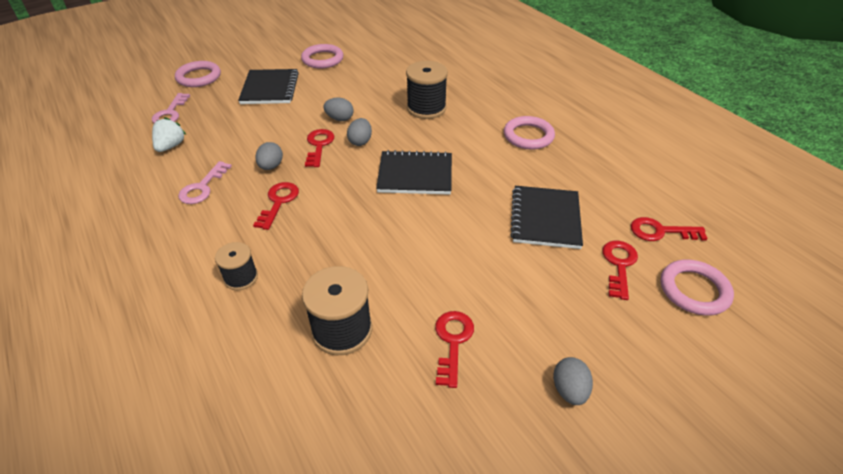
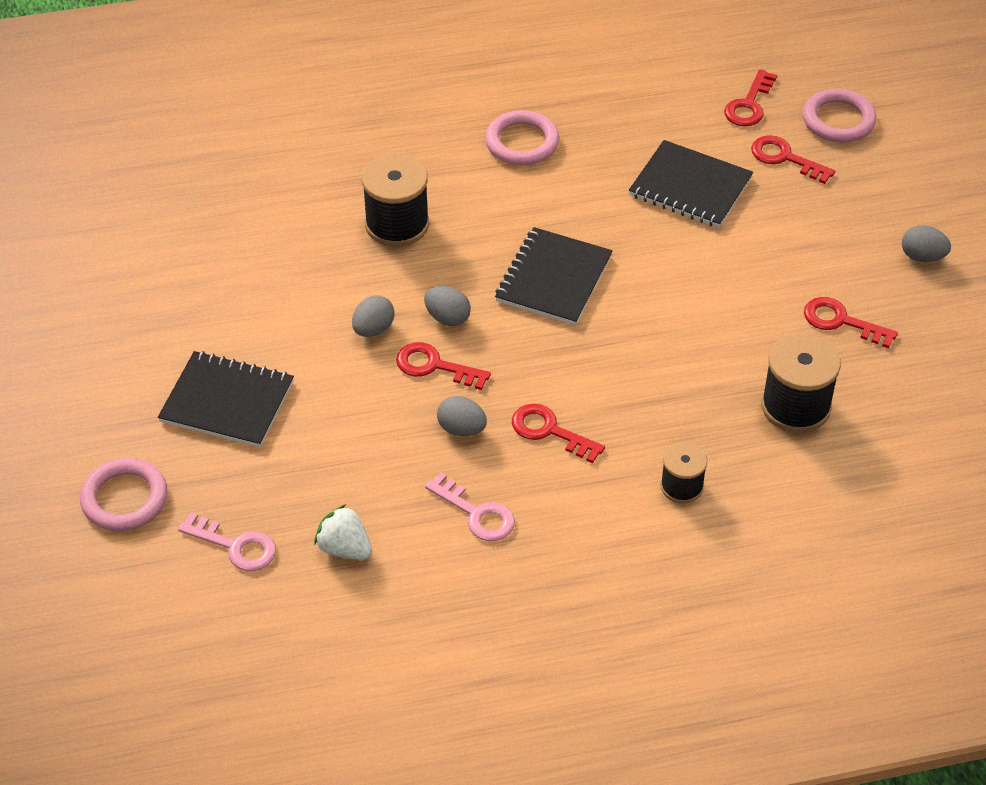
camera: 70 degrees left, 5 degrees up
(322, 59) = (163, 315): pink ring -> none

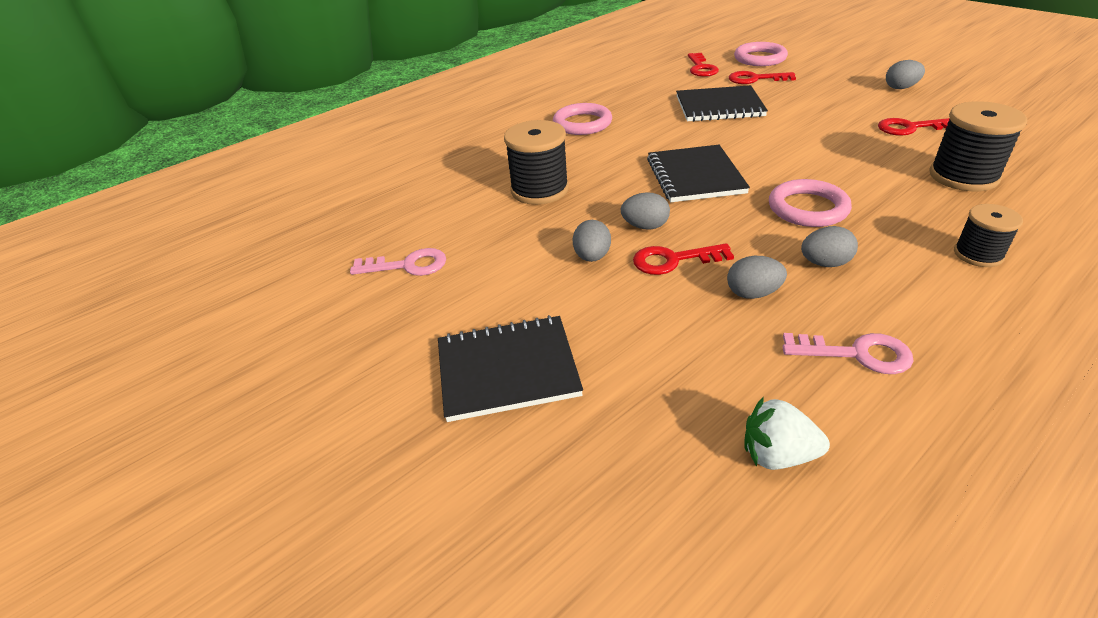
camera: 25 degrees left, 10 degrees down
(124, 499) = (466, 534): pink ring -> pink ring (808, 208)
(235, 546) = (655, 521): pink key -> pink key (407, 265)
(549, 431) = (824, 263): red key -> grey egg

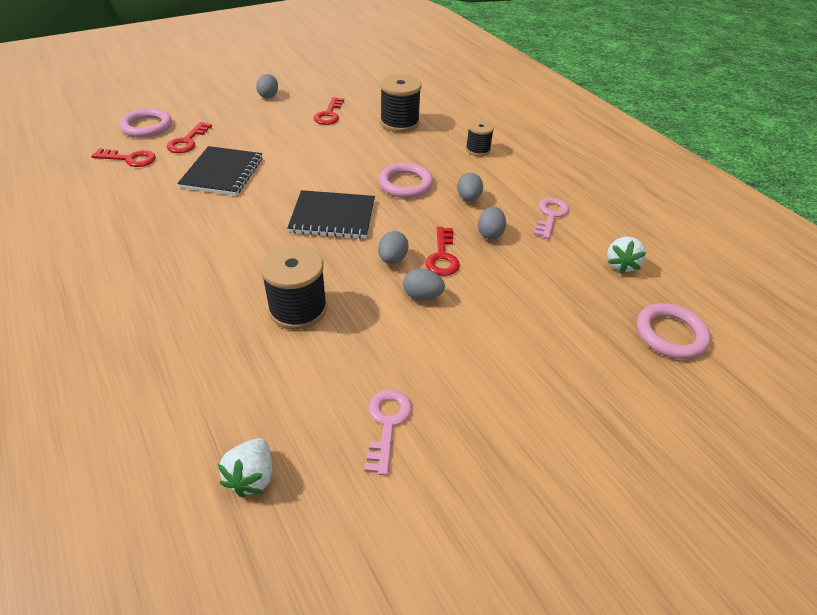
camera: 85 degrees left, 5 degrees up
(354, 213) = (252, 477): none -> white strawberry
(507, 370) = (545, 365): black notebook -> none
(582, 123) = (180, 256): pink ring -> pink ring (670, 334)

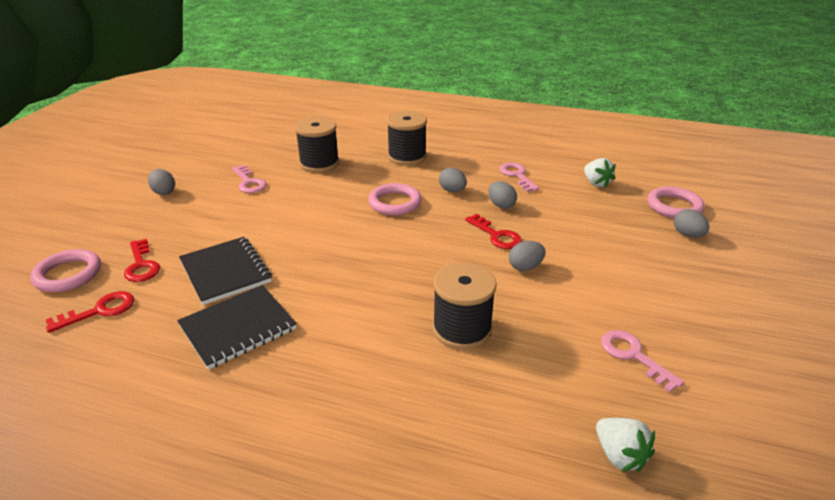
camera: 40 degrees left, 10 degrees down
(329, 114) = (249, 182): red key -> pink key
(333, 217) = (379, 253): black notebook -> black notebook (238, 328)
(392, 259) = (469, 256): grey egg -> grey egg (687, 235)
(478, 150) = (407, 156): black spool -> black spool, size x1.67

